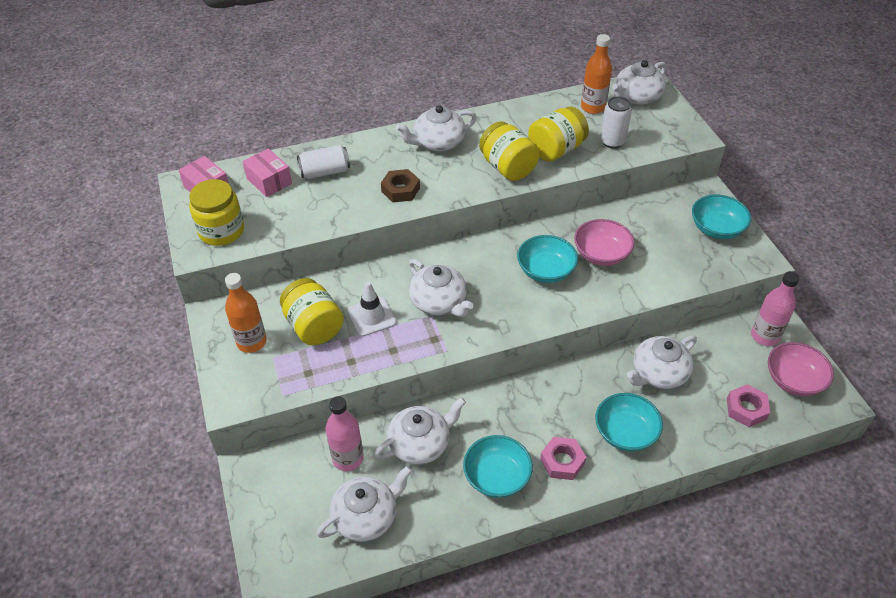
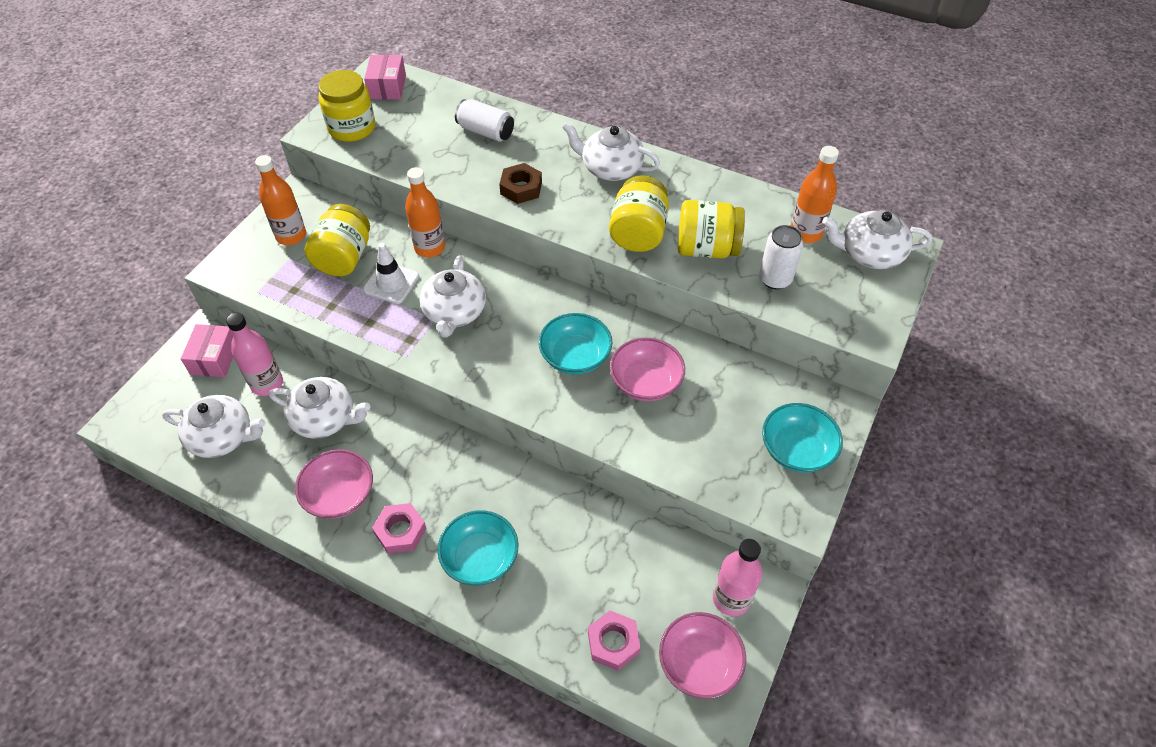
camera: 45 degrees right, 5 degrees up
(269, 181) = (436, 111): pink box -> pink box (214, 358)
(365, 277) = (429, 248): none -> orange bottle
(496, 477) = (339, 495): turquoise bowl -> pink bowl
(658, 373) = (580, 537): white teapot -> none

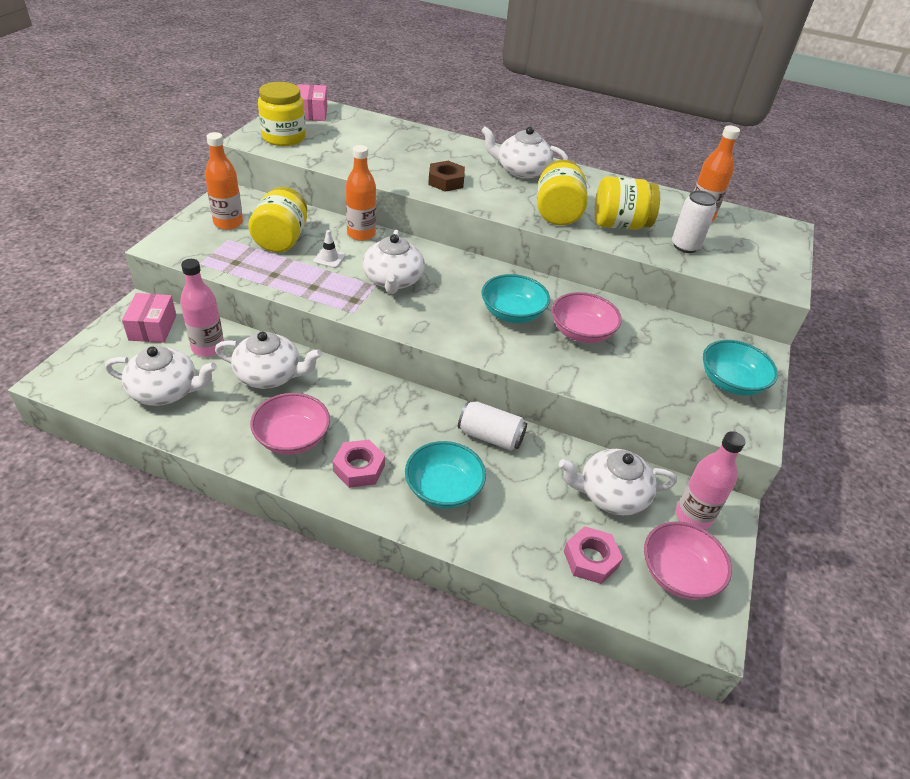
camera: 10 degrees left, 10 degrees down
(391, 283) = (329, 258): white traffic cone -> white traffic cone, size x0.62
(485, 132) = (406, 144): white can -> white can (490, 436)
(869, 253) = (758, 231): white teapot -> white teapot (611, 495)

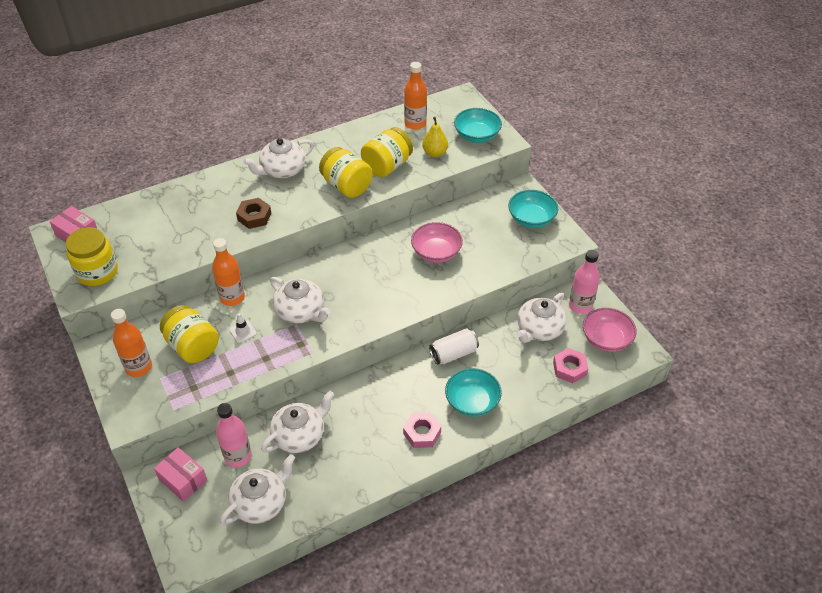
camera: 45 degrees left, 5 degrees up
(292, 438) = (368, 453): pink bowl -> none
(512, 313) = (390, 273): turquoise bowl -> turquoise bowl (476, 136)
(685, 246) = (435, 153): white can -> yellow pear

